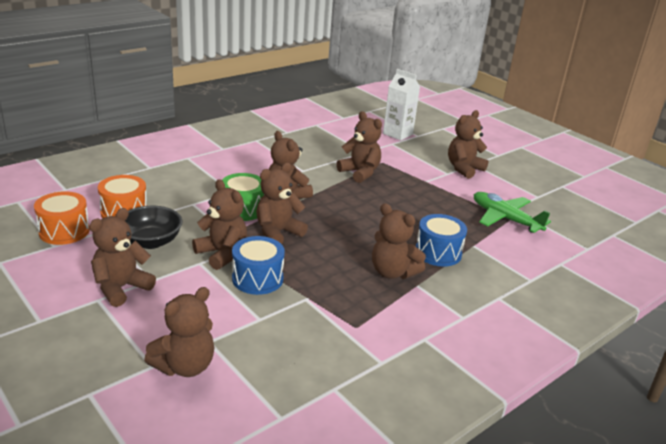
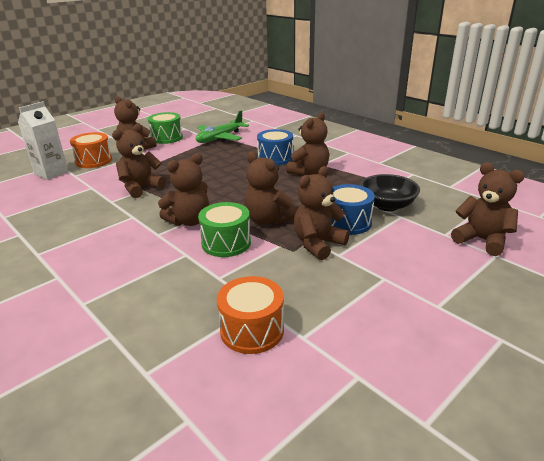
camera: 90 degrees left, 0 degrees up
(64, 231) = (318, 377): orange drum -> orange drum (94, 161)
(121, 288) = (409, 295): brown teddy bear -> none
(151, 241) = (314, 293): black bowl -> black bowl (387, 205)
(499, 185) = (167, 138): none -> green drum

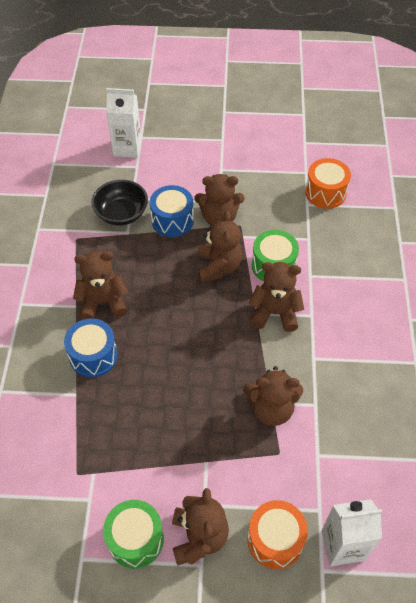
camera: 135 degrees left, 25 degrees up
(220, 138) = (81, 469): green plane -> none
(482, 240) = (127, 148): brown teddy bear -> white carton

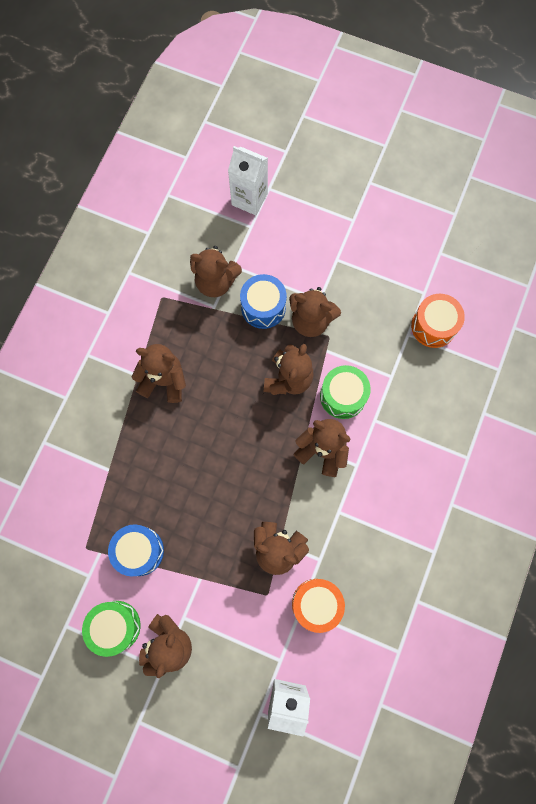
camera: 20 degrees right, 20 degrees up
(93, 356) = (136, 435): blue drum -> blue drum (139, 551)
(121, 214) = (215, 282): black bowl -> brown teddy bear
(275, 540) = (231, 672): orange drum -> orange drum (316, 604)

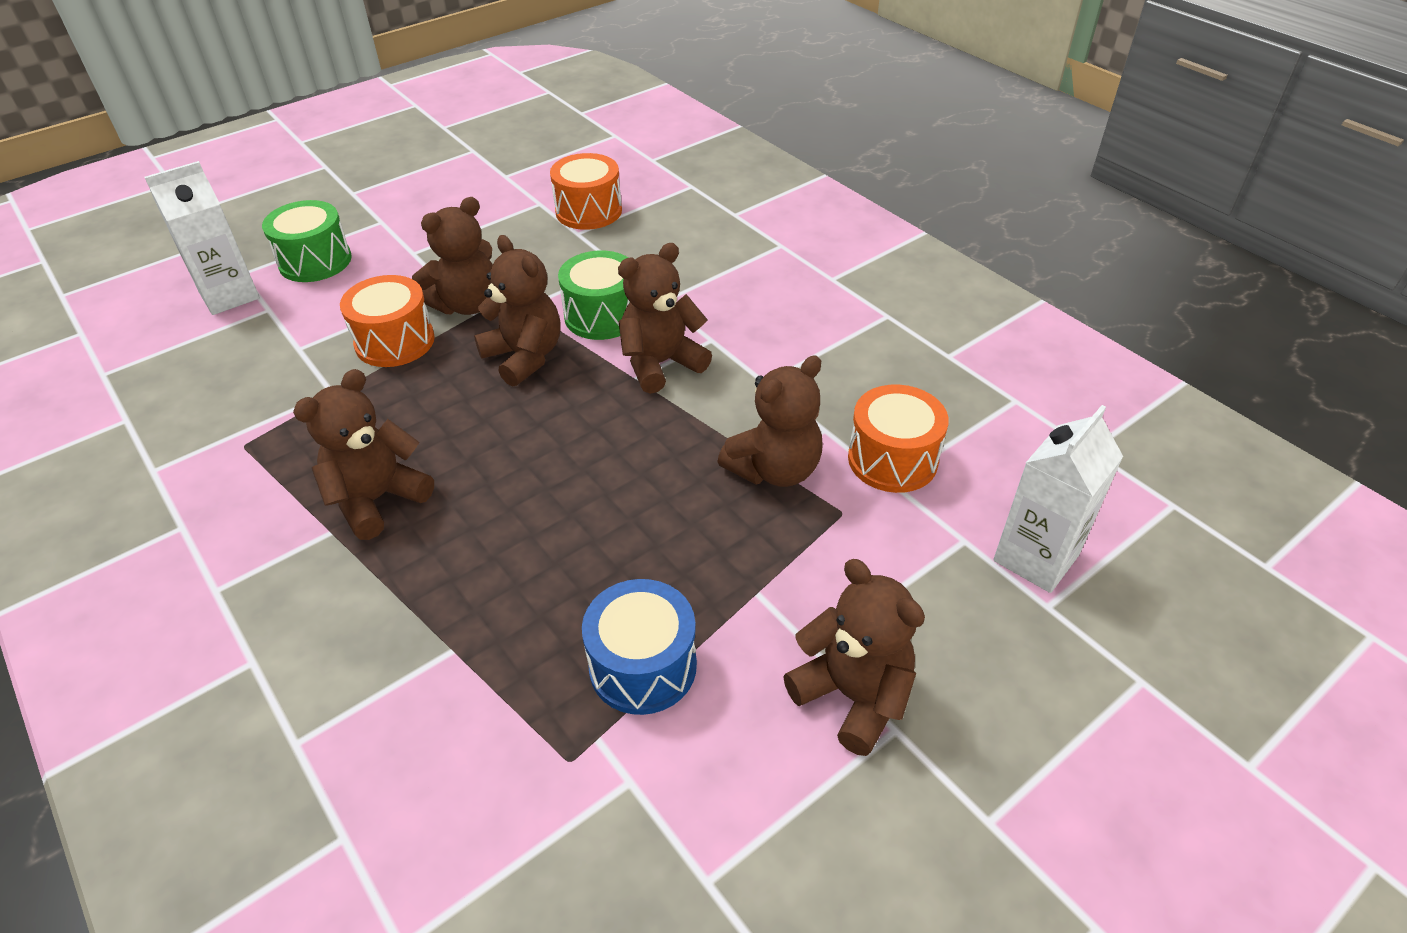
camera: 60 degrees left, 30 degrees down
(115, 626) = (764, 776): green drum -> green drum (315, 261)
(215, 282) = (298, 375): brown teddy bear -> none
(263, 307) = (395, 341): blue drum -> orange drum

